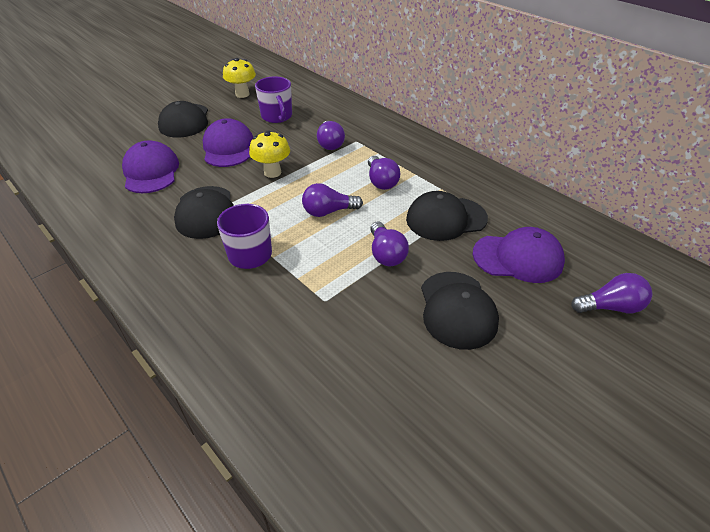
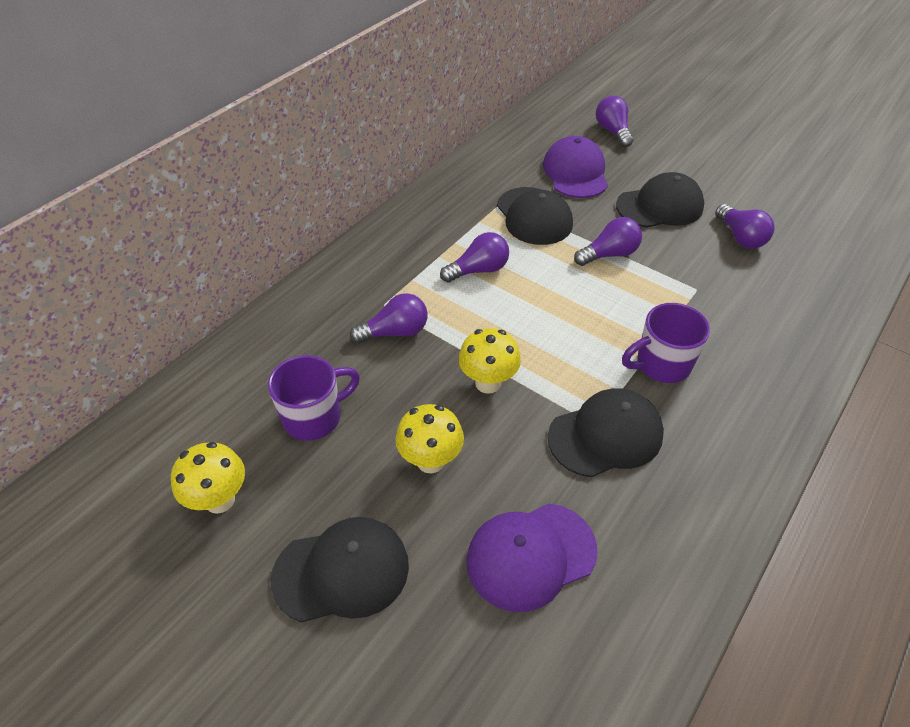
camera: 100 degrees left, 5 degrees up
(228, 148) = (430, 461): purple cap -> yellow mushroom
(328, 211) = (556, 309): purple light bulb -> purple light bulb (740, 237)

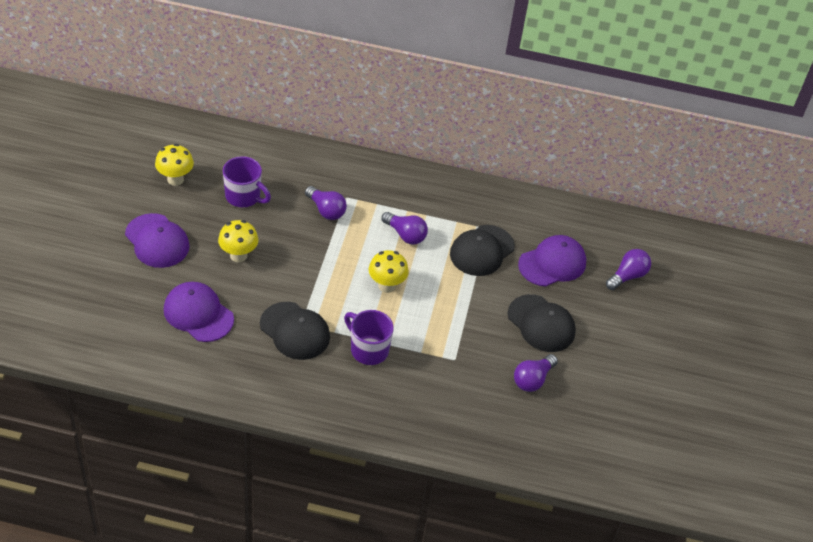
camera: 60 degrees right, 0 degrees up
(341, 571) = (157, 241): black cap -> purple cap
(488, 383) = (308, 266): yellow mushroom -> yellow mushroom (386, 286)
(609, 254) = (464, 303): purple light bulb -> none

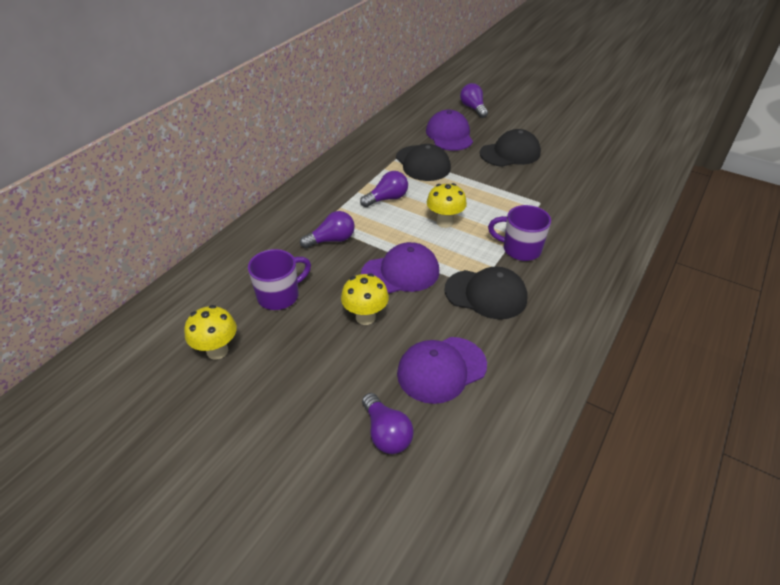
camera: 65 degrees left, 5 degrees down
(157, 241) = (310, 388): purple cap -> purple cap (400, 273)
(295, 331) = (486, 294): black cap -> black cap turned 45 degrees clockwise
(368, 349) = (520, 249): purple mug -> purple mug turned 45 degrees clockwise
(532, 380) = (567, 169): purple light bulb -> purple light bulb (386, 433)

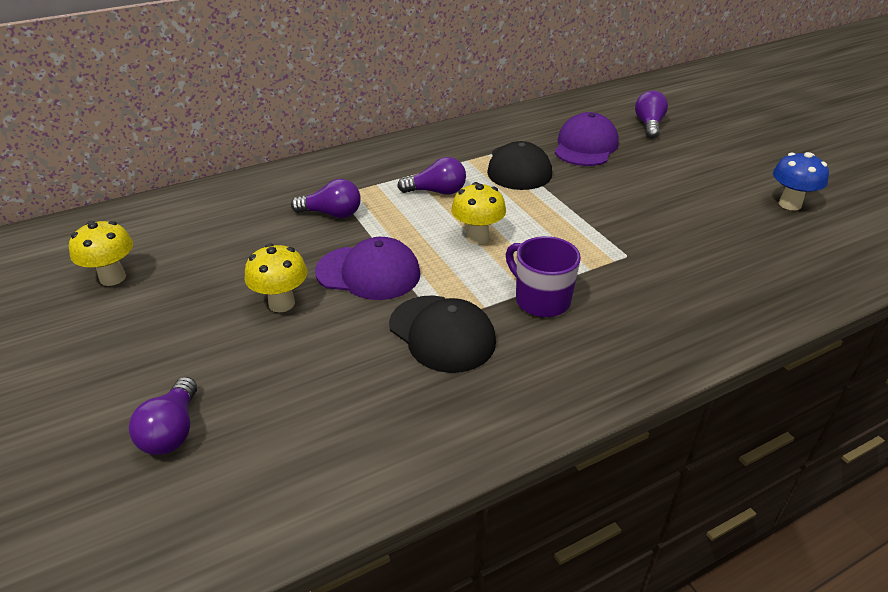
camera: 30 degrees right, 5 degrees down
(280, 296) = (222, 249): purple mug -> none
(441, 369) = (301, 393): purple cap -> none
(510, 153) = (646, 187): black cap -> none
(593, 139) = (790, 204): none -> blue mushroom

